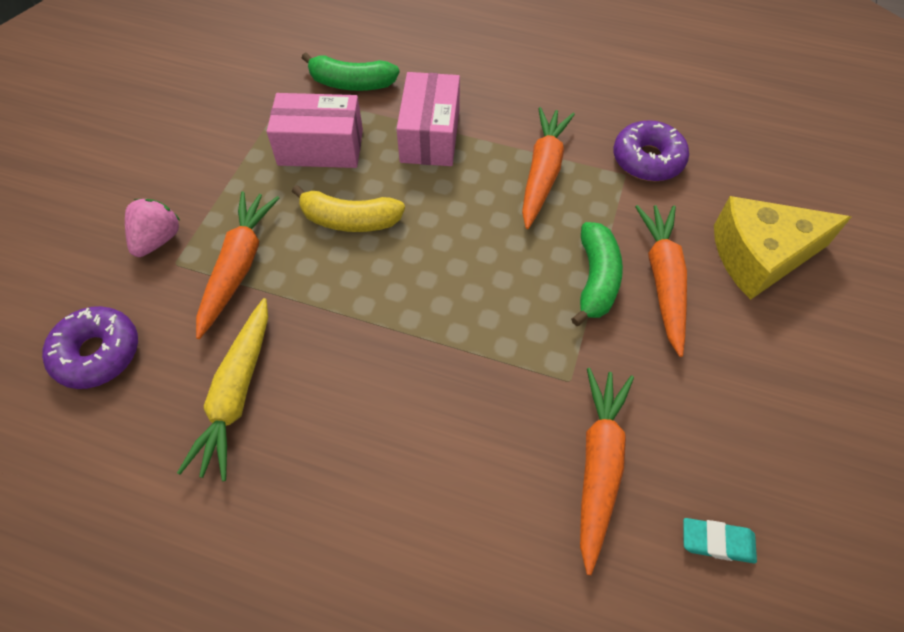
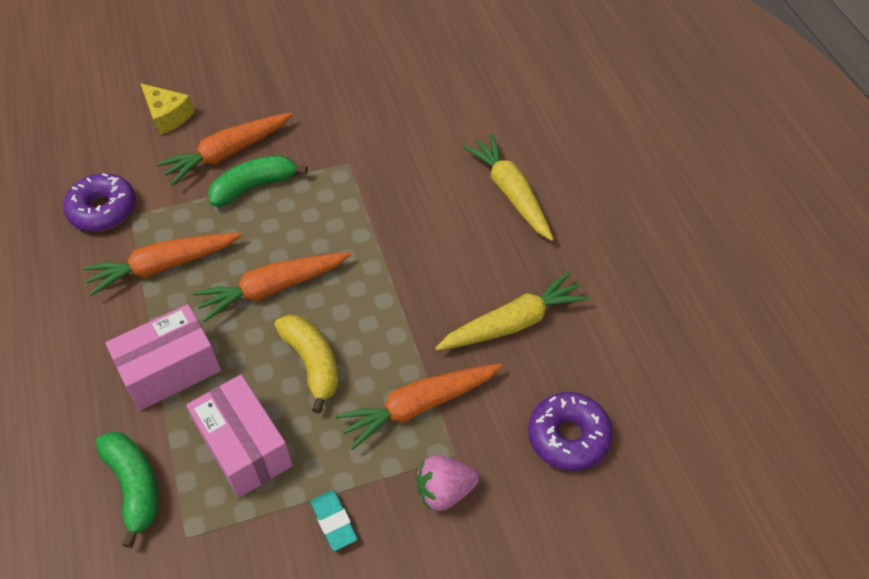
camera: 125 degrees left, 5 degrees down
(391, 523) = (511, 193): none -> yellow carrot
(598, 466) = (393, 127): orange carrot -> orange carrot (273, 289)
(717, 542) = (394, 68): turquoise eraser -> turquoise eraser (334, 522)
(760, 256) = (167, 116): yellow cheese -> yellow cheese, size x0.60

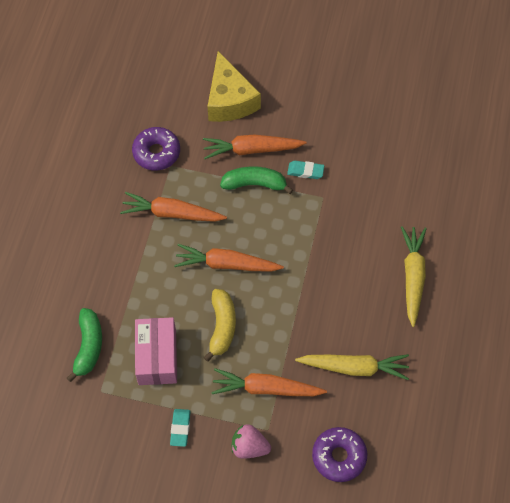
camera: 30 degrees right, 10 degrees up
(167, 116) = (229, 100): yellow cheese -> yellow cheese, size x1.66
(170, 369) = (142, 285): pink box -> none
(309, 146) = (305, 171): none -> turquoise eraser

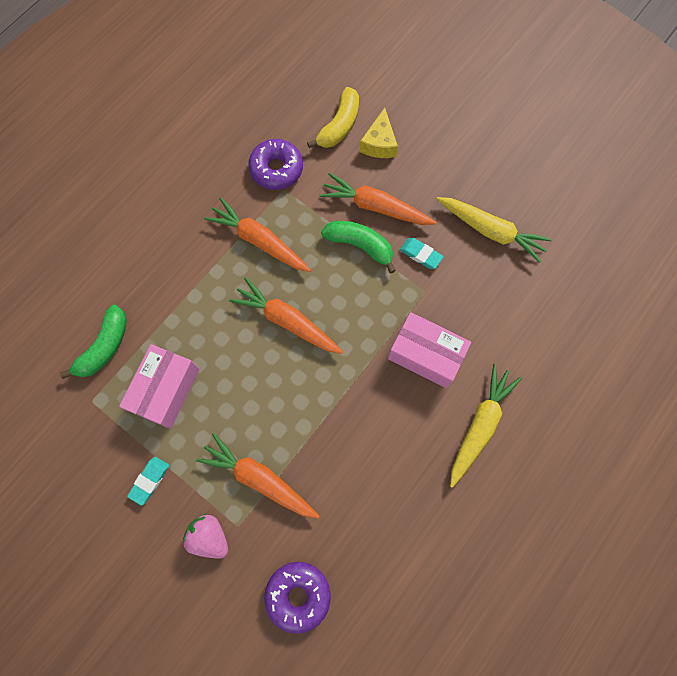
camera: 25 degrees right, 10 degrees up
(222, 327) = (248, 388): yellow banana -> yellow banana (339, 126)
(229, 100) = (379, 143): yellow cheese -> yellow cheese, size x0.60
(347, 243) = (425, 355): none -> pink box
(354, 367) = (364, 500): yellow carrot -> yellow carrot (491, 231)

